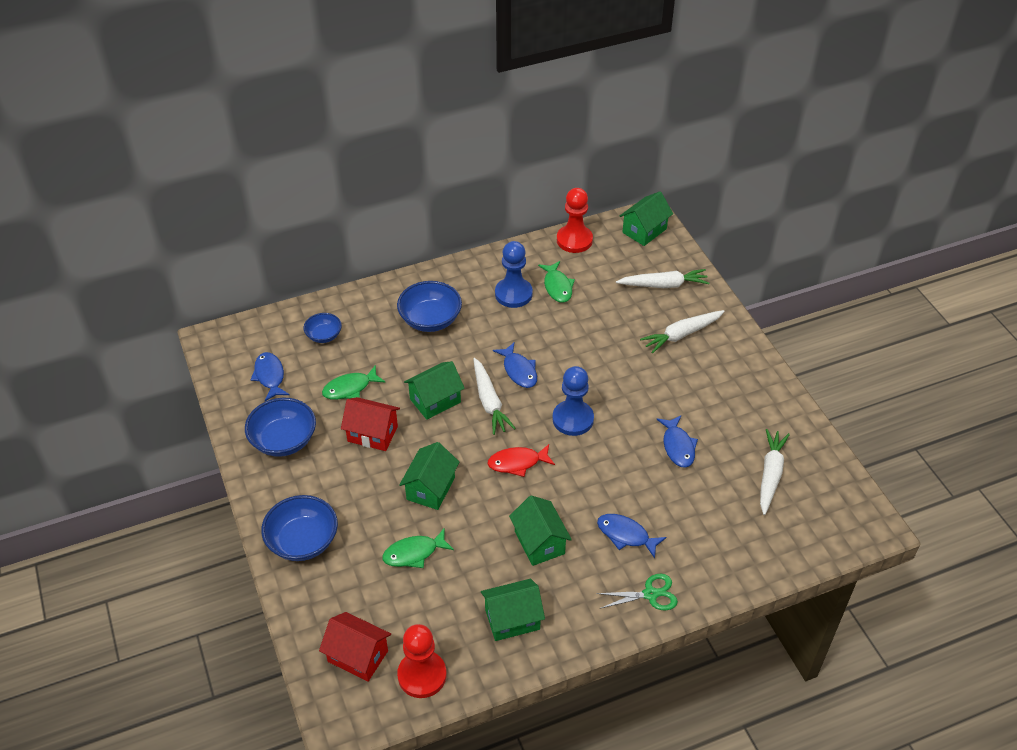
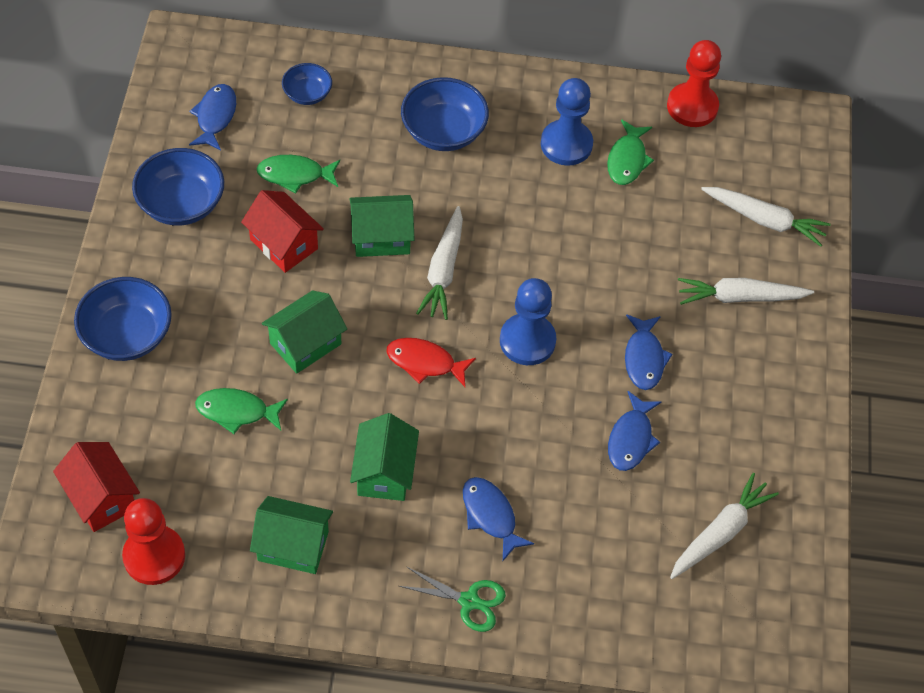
camera: 25 degrees right, 10 degrees up
(519, 371) = (505, 247): blue fish -> blue fish (644, 358)
(644, 231) = (792, 134): green house -> none

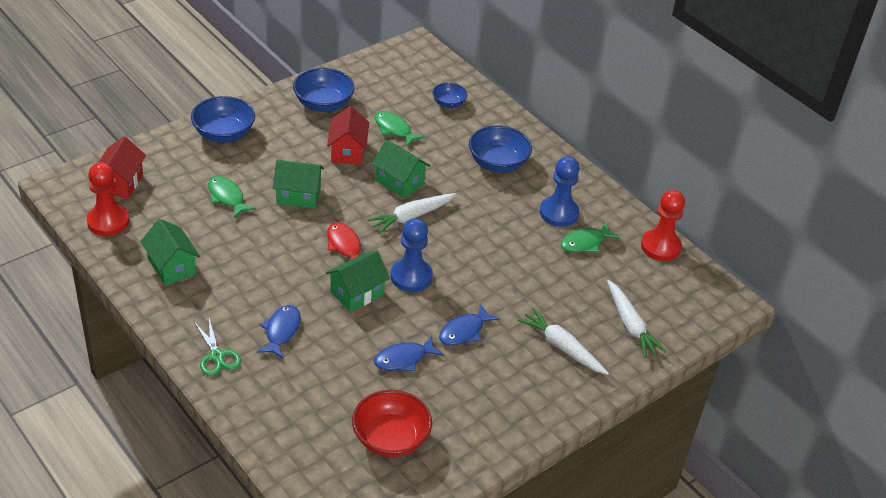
camera: 45 degrees right, 15 degrees down
(215, 116) = (390, 83): blue fish -> none
(384, 472) = (257, 273): green house -> green house (357, 293)
(720, 532) = (390, 438): white carrot -> red bowl

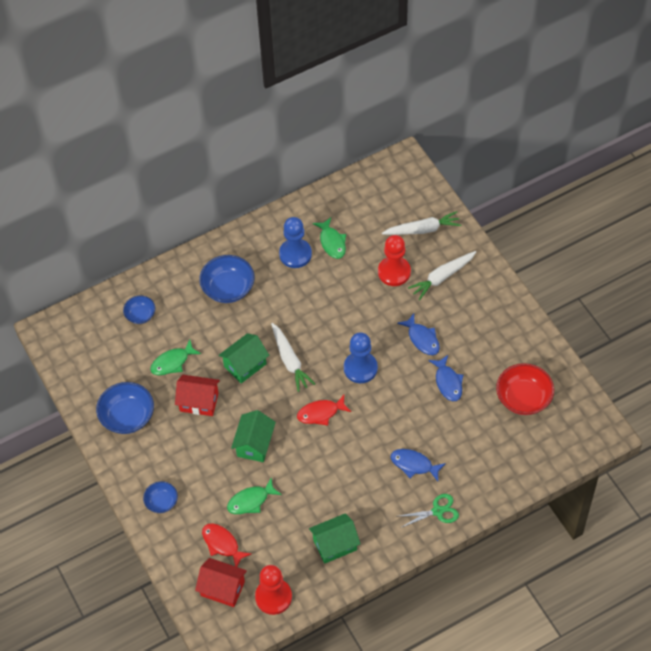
camera: 75 degrees left, 15 degrees up
(174, 179) = (222, 544): none -> red fish
(224, 134) = (161, 502): blue bowl -> blue bowl, size x0.58
(357, 293) = (376, 408): green house -> none
(660, 247) = (341, 193): red pawn -> red pawn (394, 272)

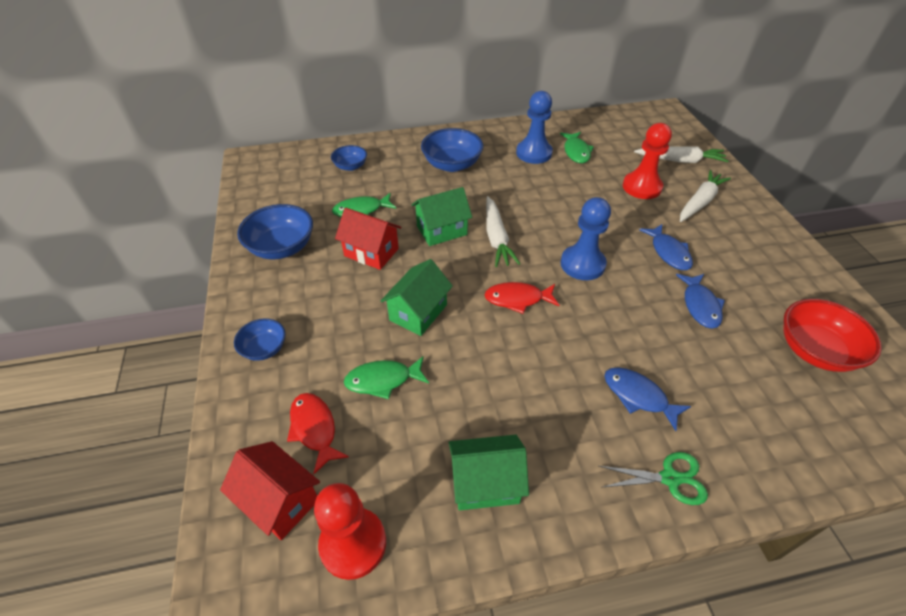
camera: 15 degrees right, 10 degrees down
(442, 277) = (700, 202): white carrot -> white carrot turned 150 degrees clockwise

